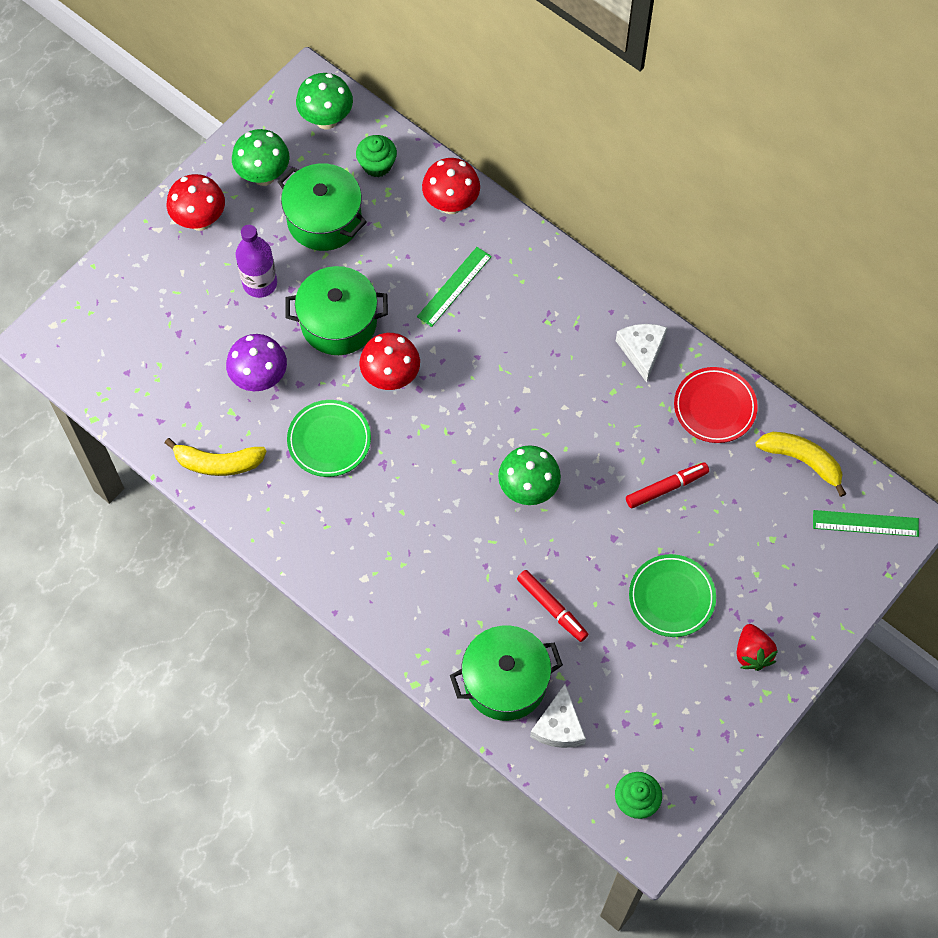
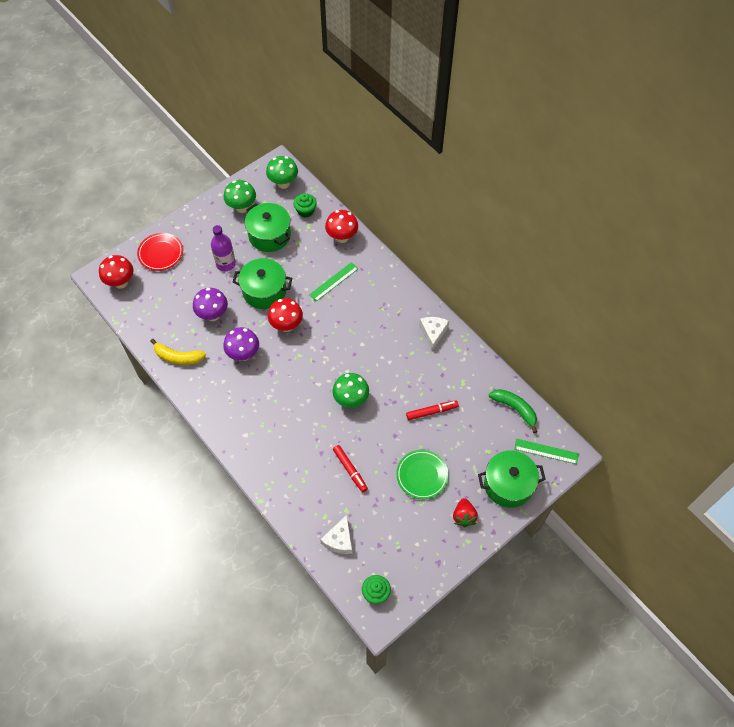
camera: 10 degrees right, 5 degrees down
(200, 220) = (201, 226): red mushroom -> red mushroom (121, 282)
(329, 440) = (243, 354): green plate -> purple mushroom
(505, 681) = (313, 508): green pot -> green pot (508, 484)
(714, 407) = (469, 370): red plate -> red plate (161, 253)
(802, 460) = (515, 409): yellow banana -> green banana

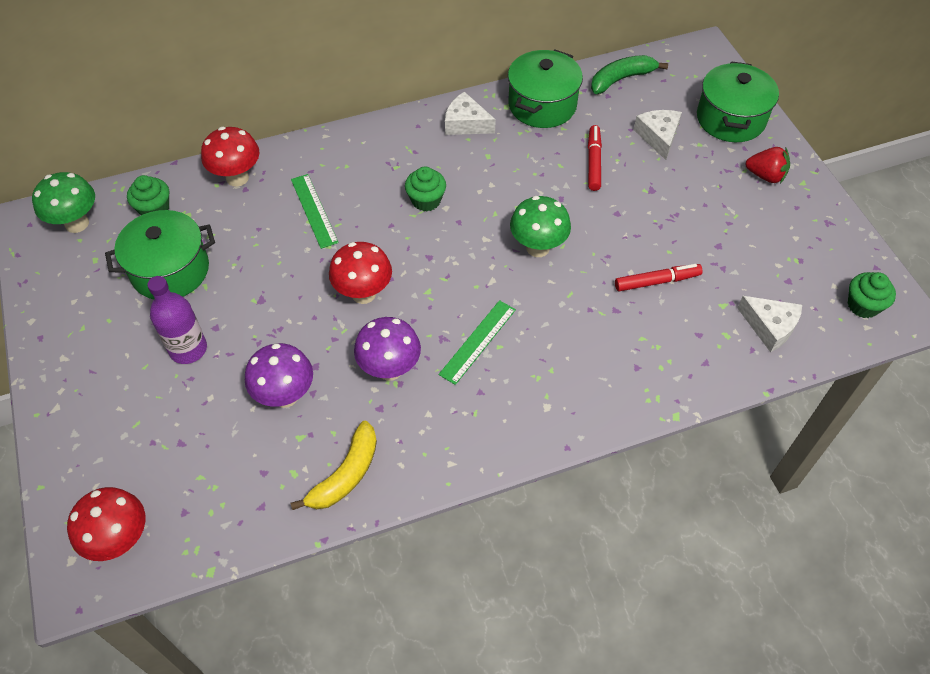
camera: 70 degrees left, 5 degrees down
(161, 253) = (97, 450): red plate -> none
(242, 207) = (84, 295): green mushroom -> none
(264, 291) = (279, 307): green pot -> green pot (542, 105)
(363, 332) = (426, 200): none -> green cupcake
(422, 475) = (691, 201): green plate -> none
(471, 444) = (658, 137): none -> white cheese
(546, 451) = (693, 70): green ruler -> green ruler (478, 341)

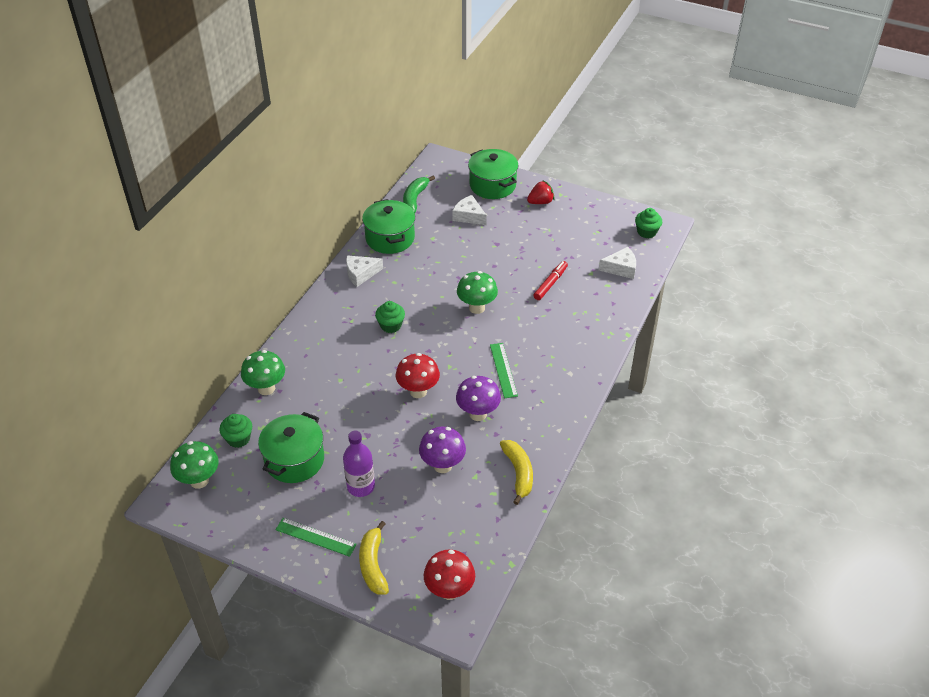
camera: 45 degrees left, 10 degrees down
(96, 442) = (373, 565): none -> yellow banana
(237, 178) = (266, 388): red mushroom -> green mushroom
(314, 210) = (335, 373): green ruler -> green ruler (315, 537)
(593, 162) = (452, 249): red marker -> none

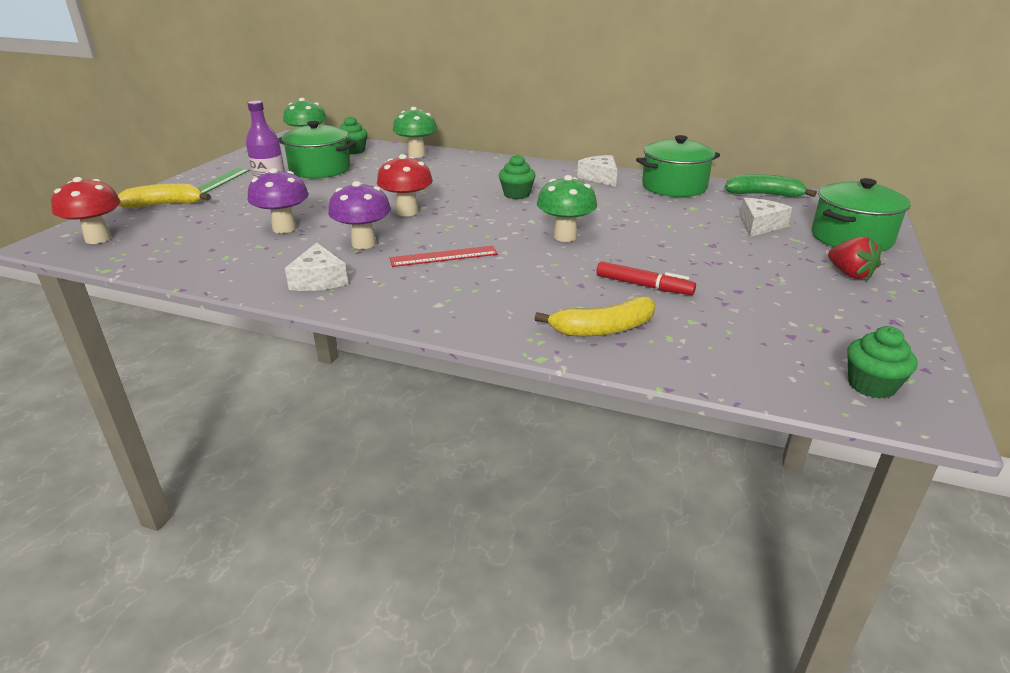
camera: 85 degrees right, 15 degrees down
(503, 370) = (444, 256): green ruler -> red ruler
(518, 473) = (250, 270): yellow banana -> yellow banana (603, 329)
(621, 268) = (727, 352): white cheese -> white cheese (319, 280)

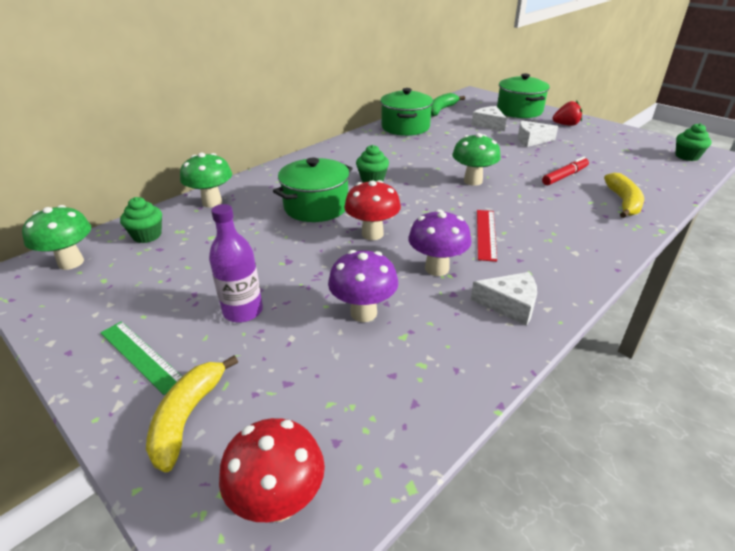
camera: 65 degrees left, 5 degrees up
(320, 169) = (187, 266): green pot -> green pot (316, 206)
(600, 177) = (364, 143): white cheese -> white cheese (531, 140)

